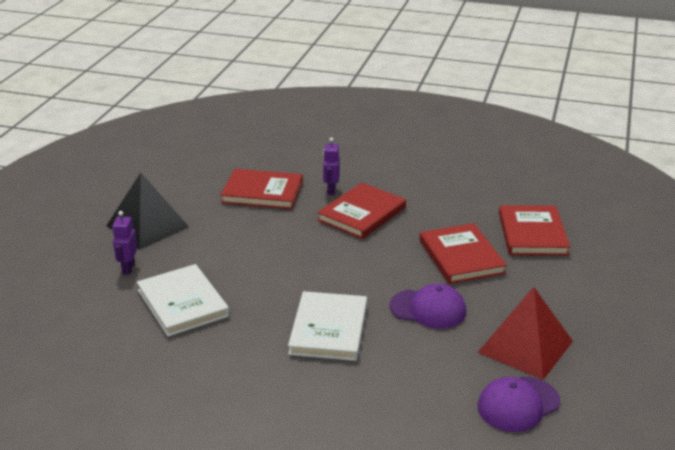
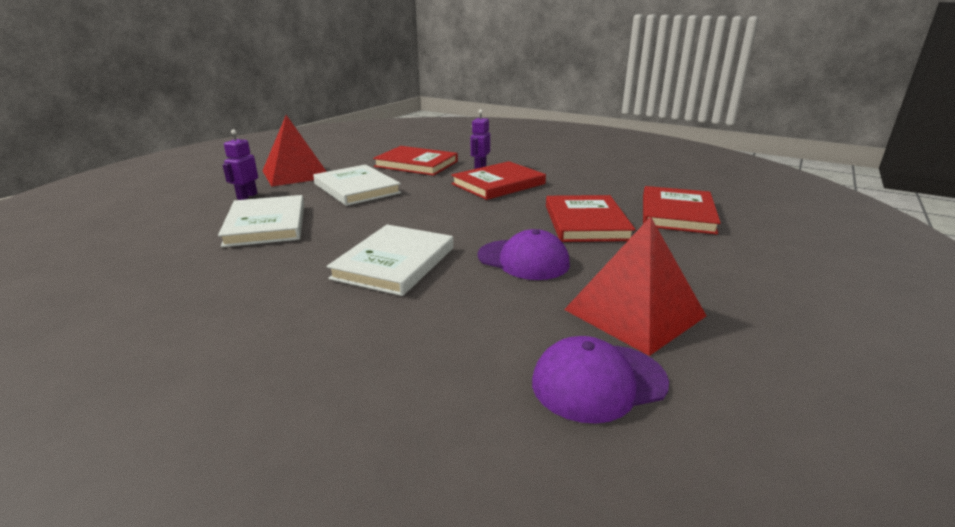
camera: 15 degrees right, 5 degrees down
(147, 226) = (295, 174): black pyramid -> red pyramid
(228, 240) = (356, 188): none -> white book

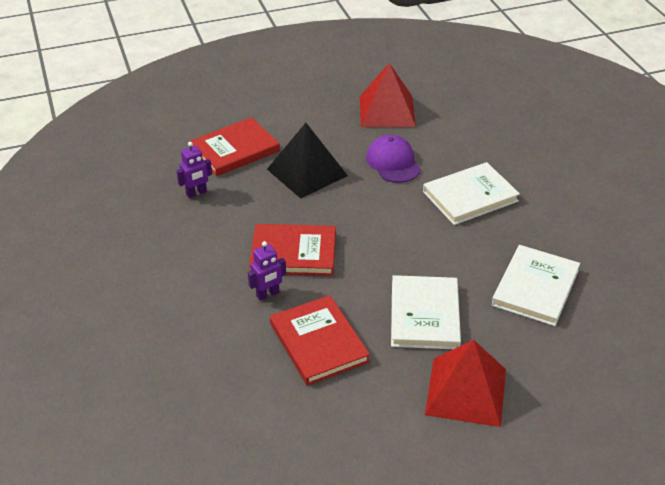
camera: 140 degrees left, 15 degrees up
(247, 196) = (537, 355): purple robot -> purple robot (196, 193)
(586, 222) = (307, 172): red book -> black pyramid
(598, 382) = (445, 97): purple cap -> none

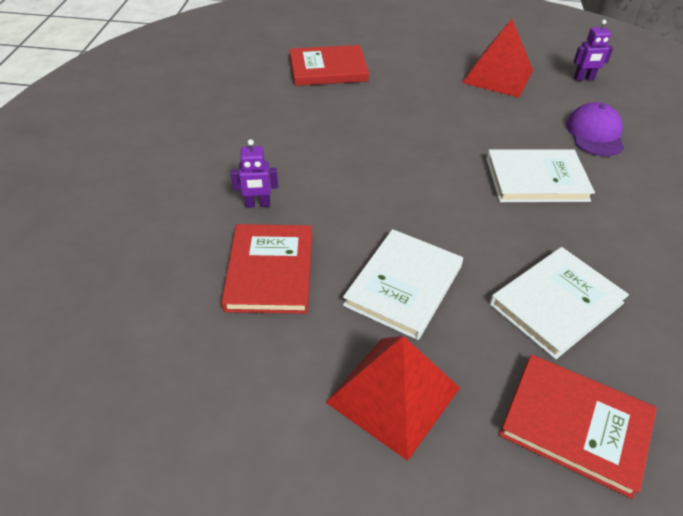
camera: 25 degrees right, 5 degrees up
(196, 193) = (265, 94): purple robot -> purple robot (584, 79)
(293, 253) = (312, 174): red book -> red book (575, 425)
(307, 172) = (380, 106): black pyramid -> none
(393, 162) = (473, 122): purple cap -> purple cap (595, 133)

